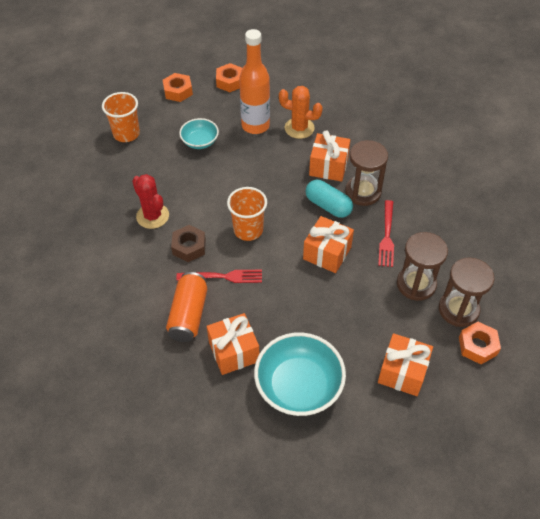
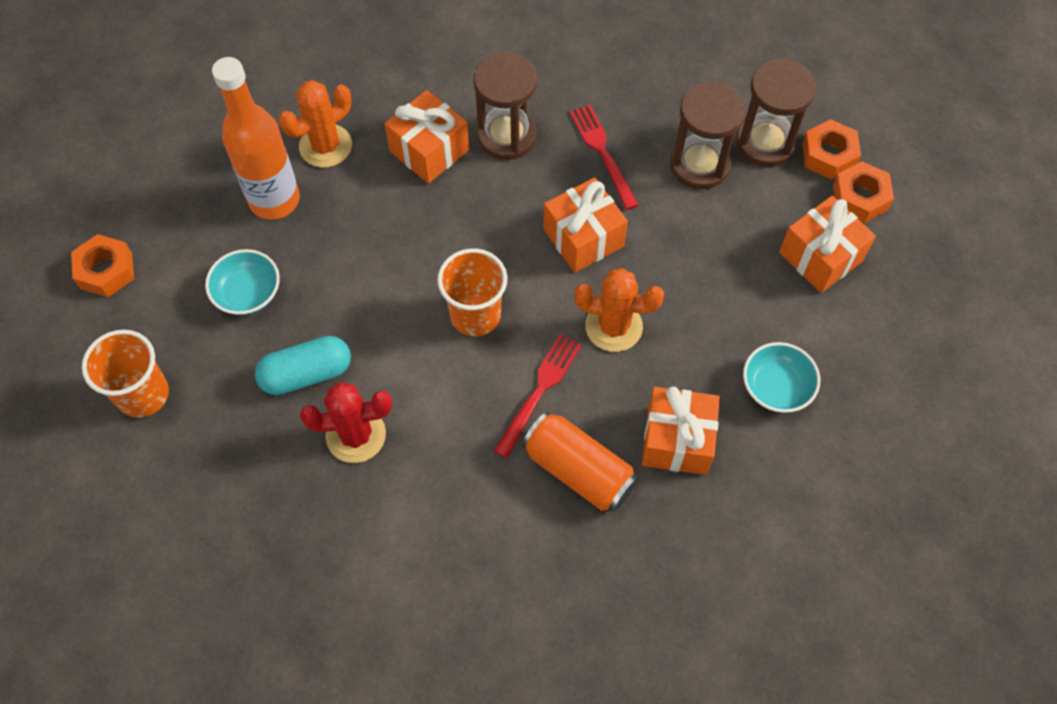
camera: 60 degrees left, 10 degrees up
(189, 247) = (453, 411): brown nut -> none
(230, 82) = (148, 186): orange nut -> orange nut (860, 198)
(283, 291) = (613, 326): none -> orange cactus
(299, 386) = (776, 387): turquoise bowl -> turquoise bowl, size x0.56
(328, 206) = (501, 191): turquoise capsule -> turquoise capsule (306, 374)
(387, 236) = (602, 152): red fork -> red fork turned 150 degrees counterclockwise

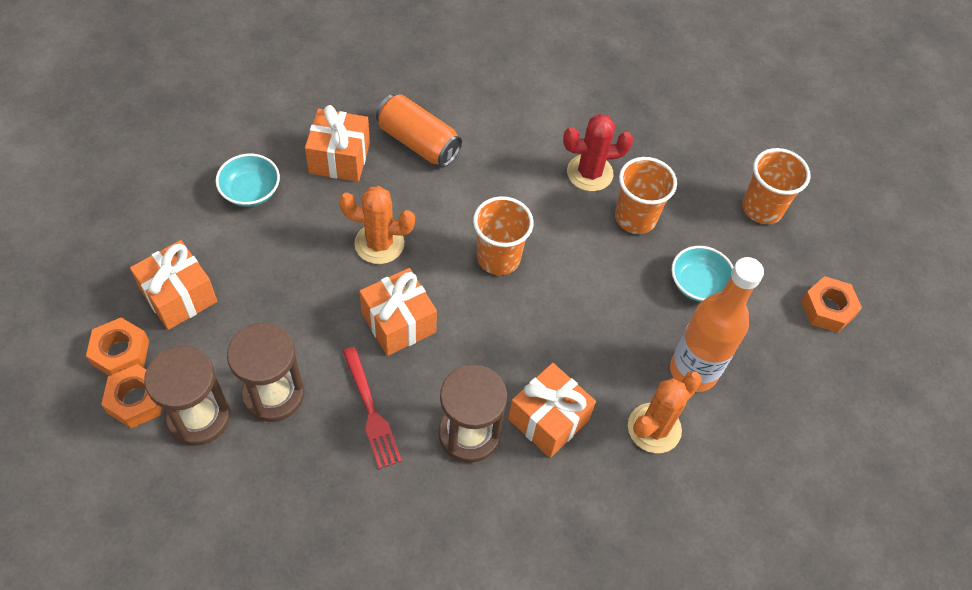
camera: 175 degrees right, 5 degrees down
(306, 374) = (635, 218): turquoise capsule -> orange cup
(540, 390) = (445, 198): red fork -> none

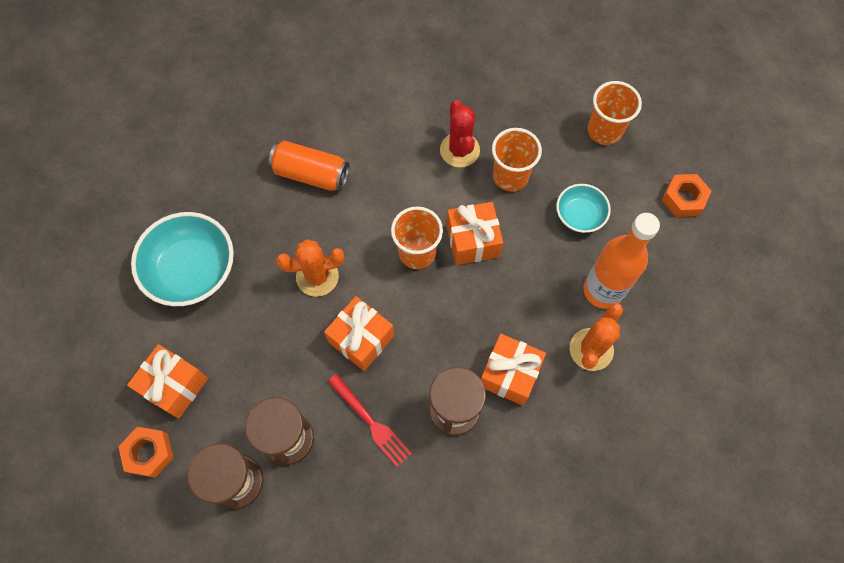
camera: 15 degrees left, 10 degrees up
(136, 400) = (181, 488): orange nut -> none
(251, 191) = (192, 270): turquoise bowl -> turquoise bowl, size x1.79
(339, 158) = (252, 213): orange gift -> orange gift (472, 241)
(589, 173) = (459, 150): red cactus -> red cactus turned 75 degrees counterclockwise

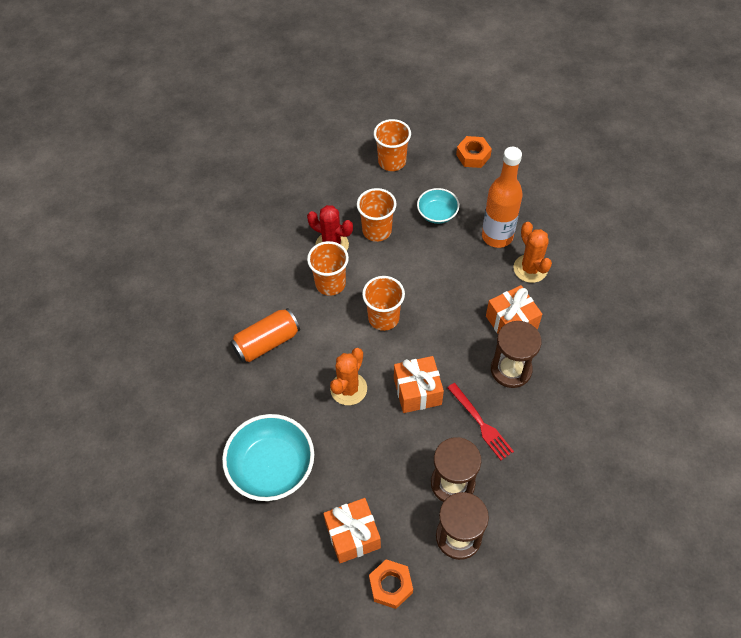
camera: 50 degrees left, 10 degrees down
(371, 422) = (481, 424): red fork -> red fork turned 60 degrees clockwise
(416, 180) = (330, 283): none -> orange cup
(472, 241) = (403, 281): orange gift -> none

